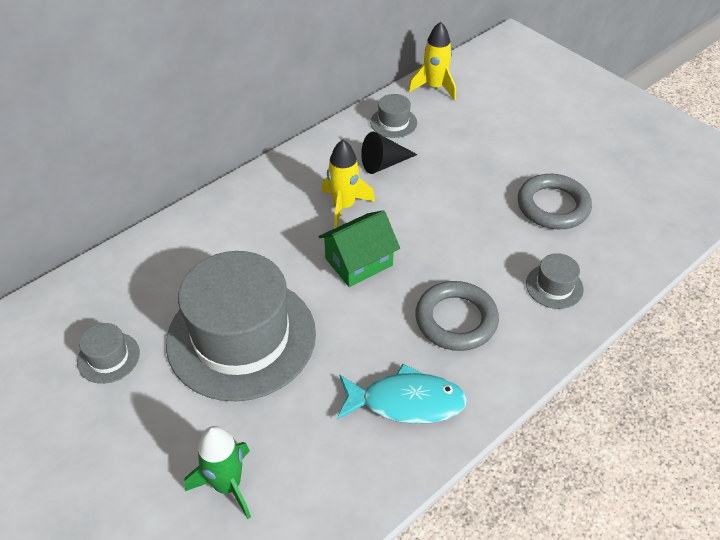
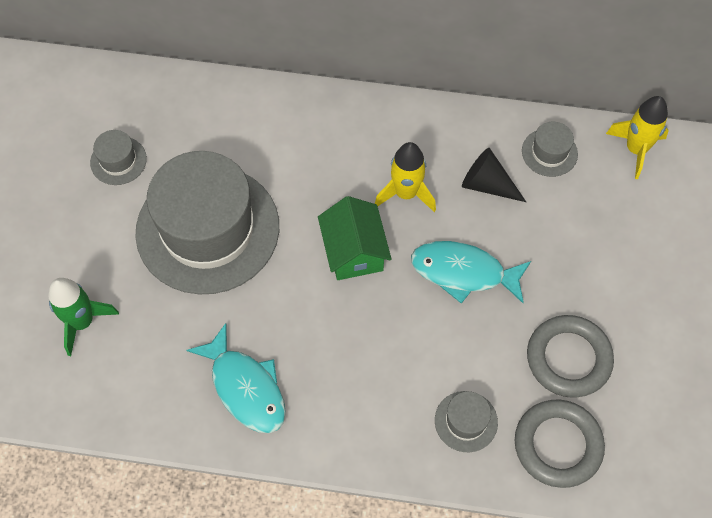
camera: 50 degrees right, 15 degrees up
(358, 262) = (354, 251): green house -> green house turned 60 degrees clockwise
(437, 216) = (463, 272): none -> turquoise fish
(456, 320) = (358, 368): grey ring -> grey ring (558, 445)

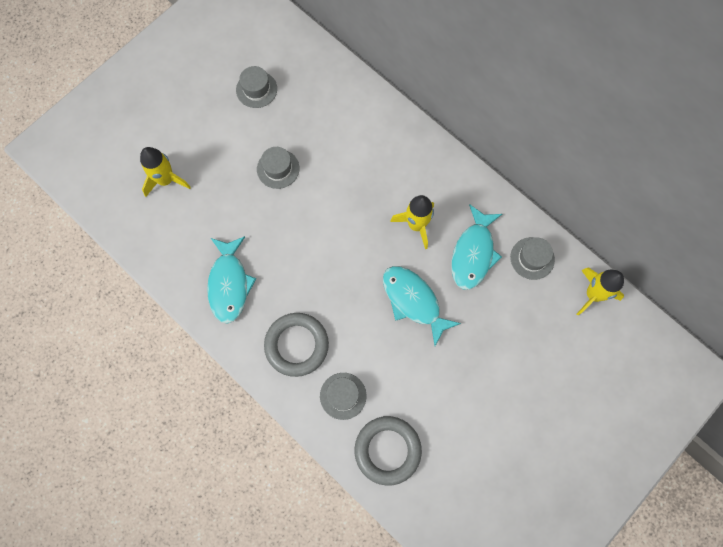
camera: 35 degrees right, 10 degrees up
(82, 322) = (166, 180): green rocket -> yellow rocket
(207, 229) = (278, 169): grey hat -> grey hat, size x0.40
(354, 251) = (355, 242): green house -> none
(487, 185) = (473, 253): black cone -> turquoise fish
(568, 358) = (437, 401): grey ring -> grey ring (296, 345)

